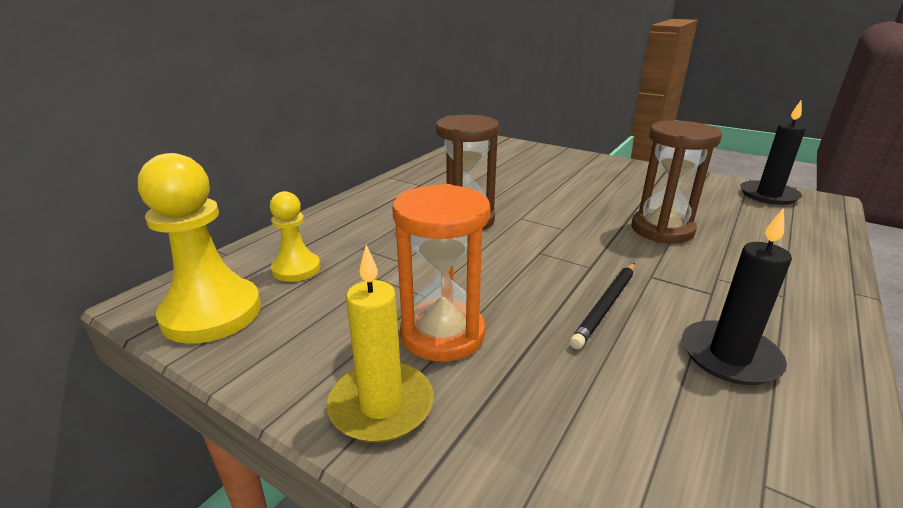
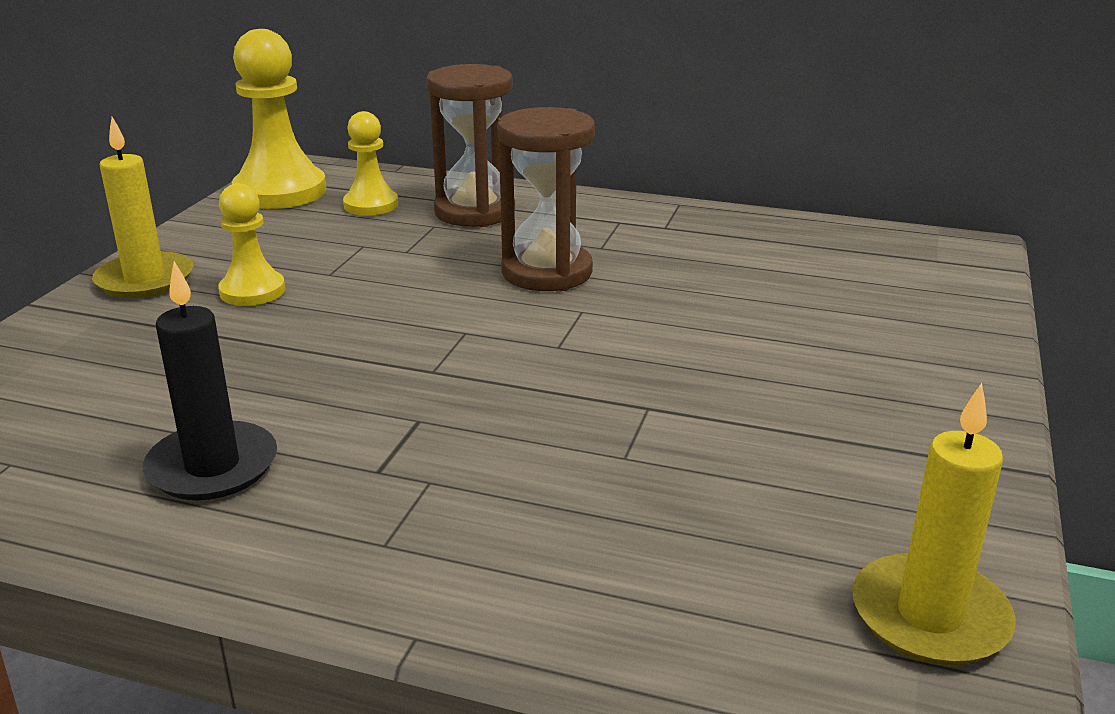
camera: 75 degrees right, 0 degrees up
(442, 334) = (252, 291): orange hourglass -> yellow pawn
(606, 306) = (323, 382): black pencil -> none
(662, 230) = (601, 438): brown hourglass -> brown hourglass (474, 212)
(768, 195) = (929, 616): black candle -> yellow candle

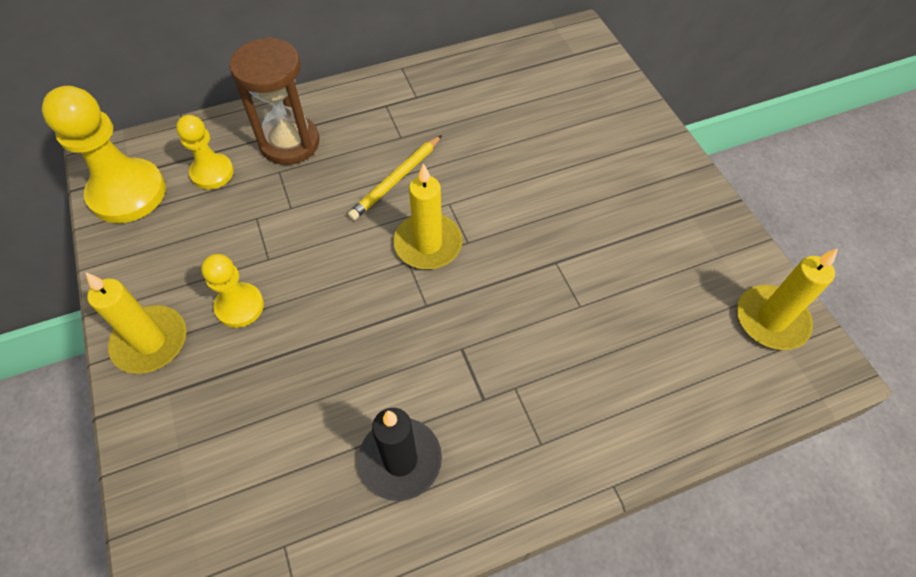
camera: 40 degrees left, 30 degrees up
(508, 328) = (428, 244): none -> yellow candle
(547, 272) = (396, 180): brown hourglass -> yellow pencil

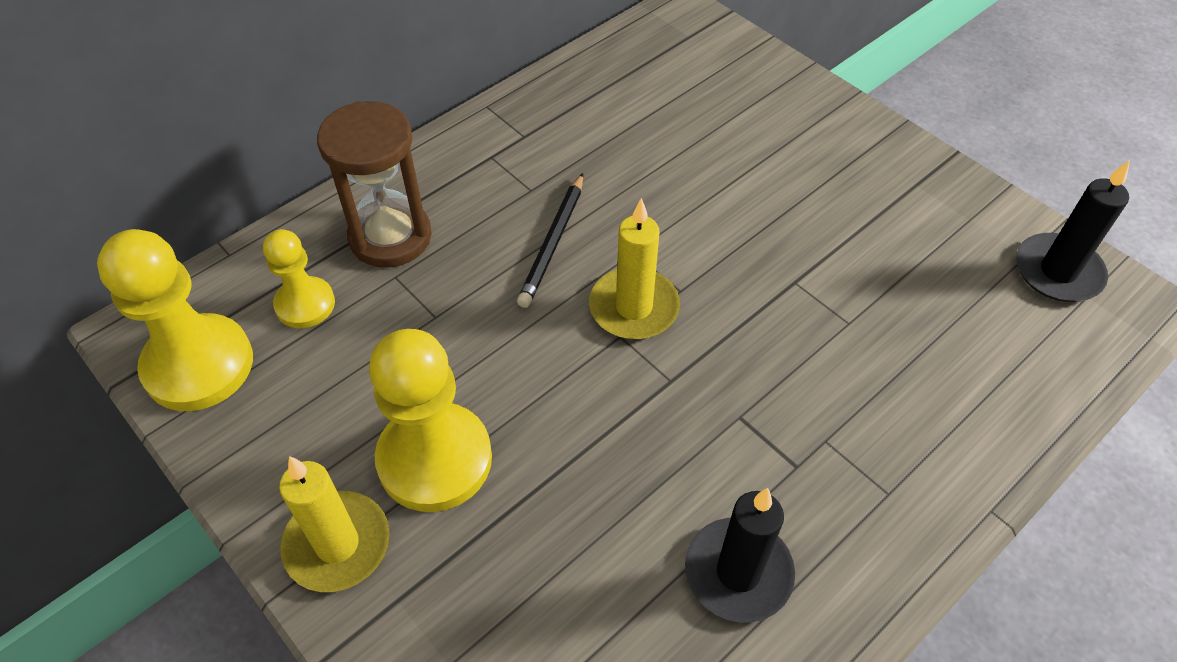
camera: 20 degrees left, 5 degrees down
(239, 306) = (435, 459): yellow pawn -> yellow pawn, size x1.73
(396, 180) = (553, 243): yellow pencil -> black pencil
(771, 320) = (1057, 271): yellow candle -> black candle

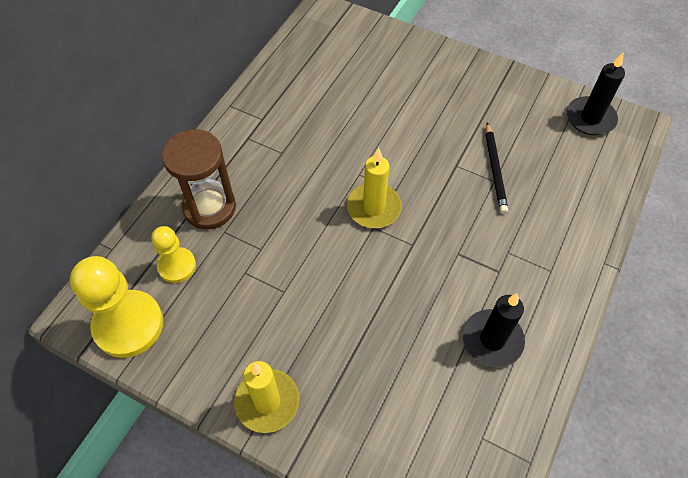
camera: 20 degrees left, 5 degrees up
(435, 459) = (300, 334): yellow pawn -> none
(553, 243) = (310, 182): black pencil -> black pencil (495, 170)

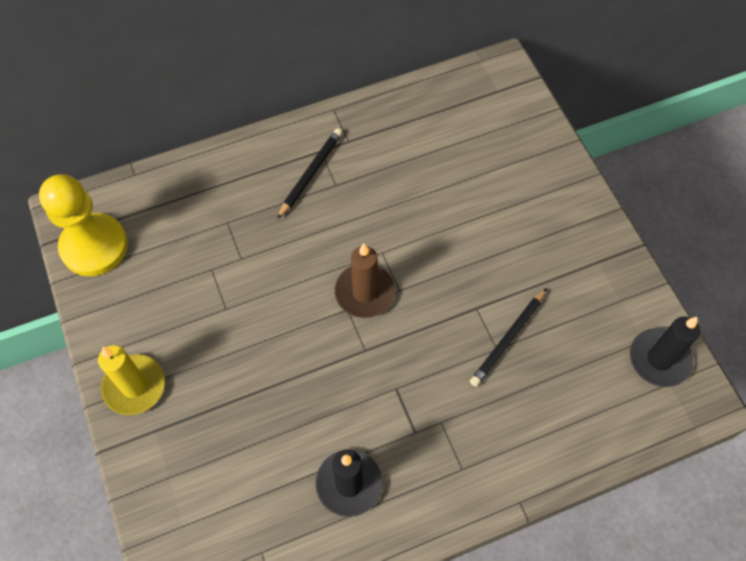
camera: 40 degrees right, 5 degrees up
(177, 266) = (167, 224): yellow pawn -> none
(209, 207) = (234, 192): brown hourglass -> none
(255, 157) = (310, 173): none -> black pencil
(374, 208) = (364, 292): yellow candle -> brown candle

